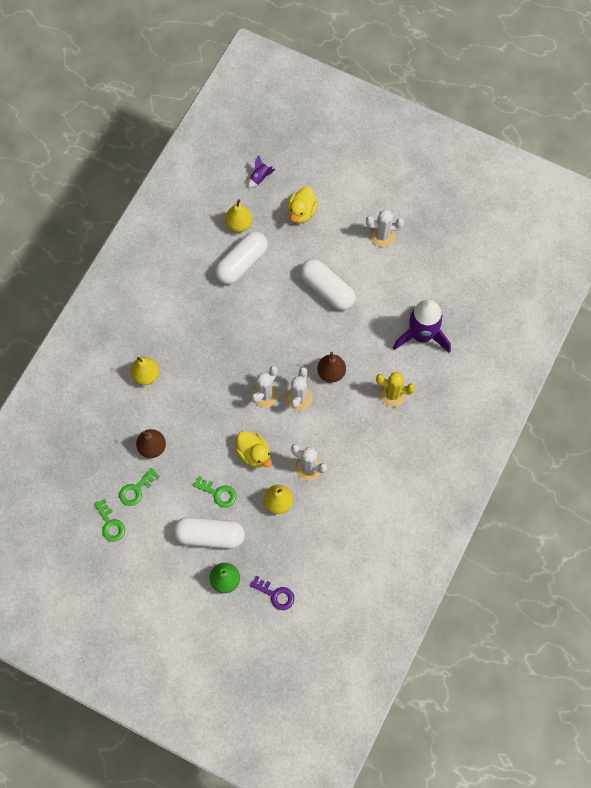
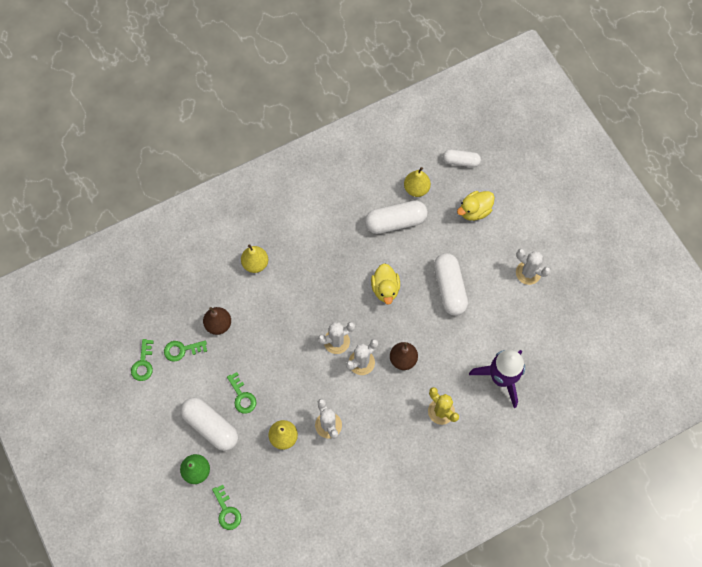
camera: 35 degrees right, 0 degrees up
(254, 454) = (293, 384): yellow duck -> yellow duck (385, 289)
(260, 178) = (461, 161): purple rocket -> white capsule
(275, 594) = (227, 511): purple key -> green key

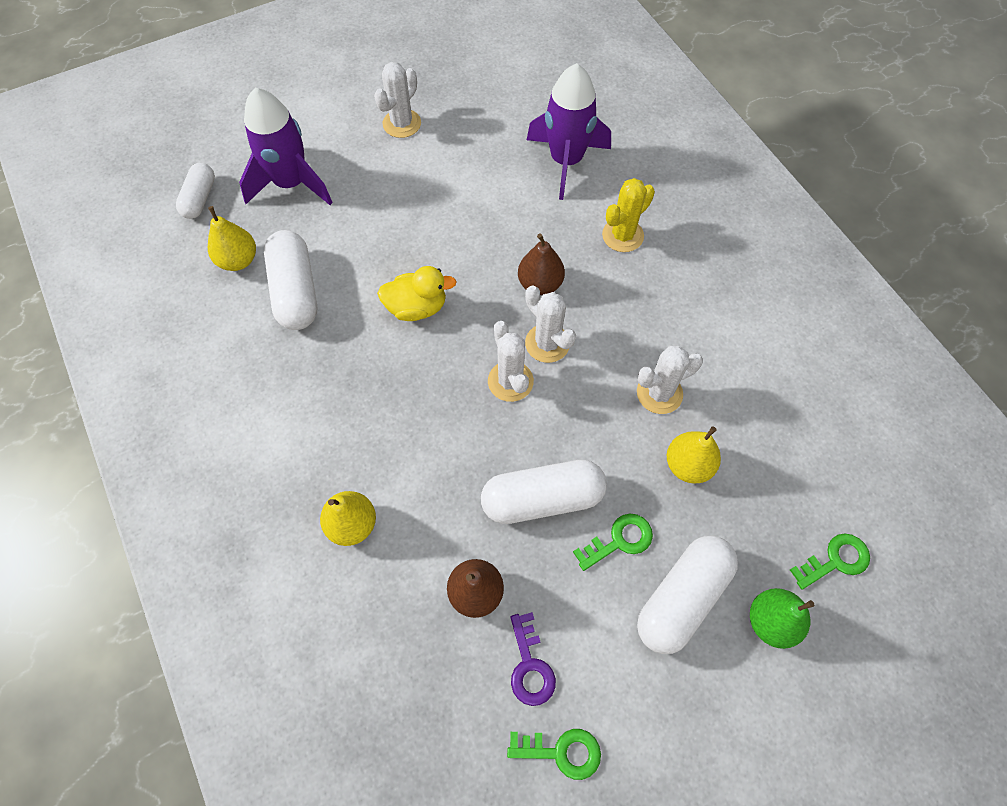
camera: 90 degrees left, 5 degrees down
(182, 350) = (530, 666): green key -> purple key
(449, 288) = (421, 220): white capsule -> white capsule (542, 499)
(474, 211) = (291, 183): yellow duck -> purple rocket

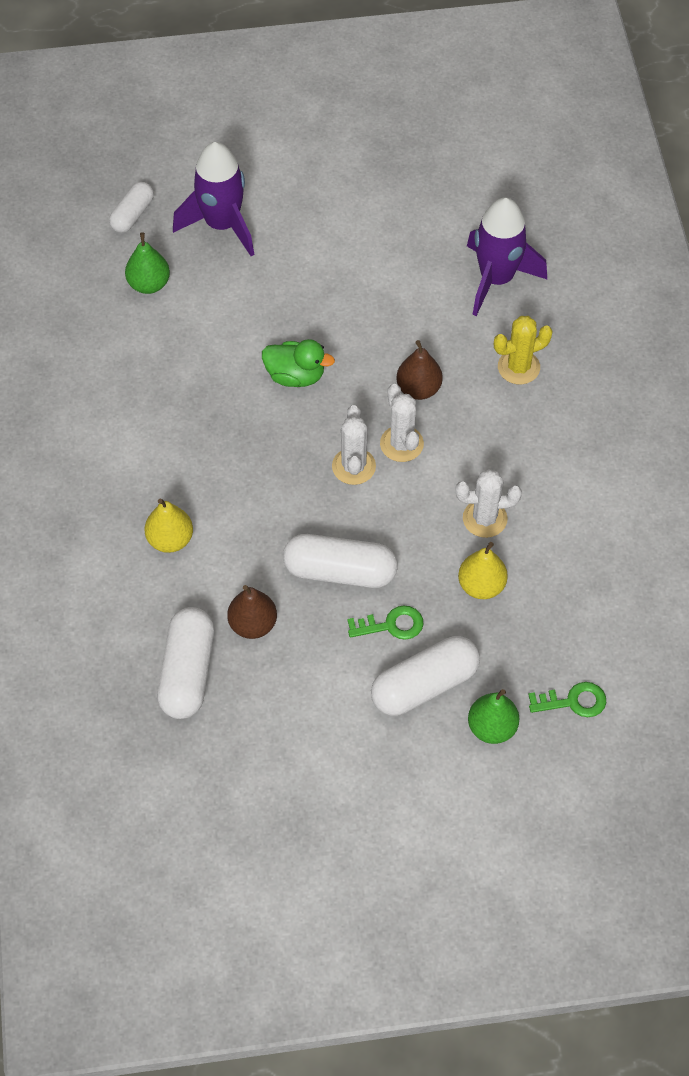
camera: 20 degrees right, 5 degrees down
(238, 260) = (149, 284): yellow pear -> green pear
(295, 291) = (191, 328): white capsule -> white capsule (187, 672)
(402, 123) = (350, 194): white cactus -> none
(417, 307) = (295, 376): yellow duck -> green duck
(530, 666) = (274, 692): purple key -> none
(561, 752) = (274, 759): green key -> none

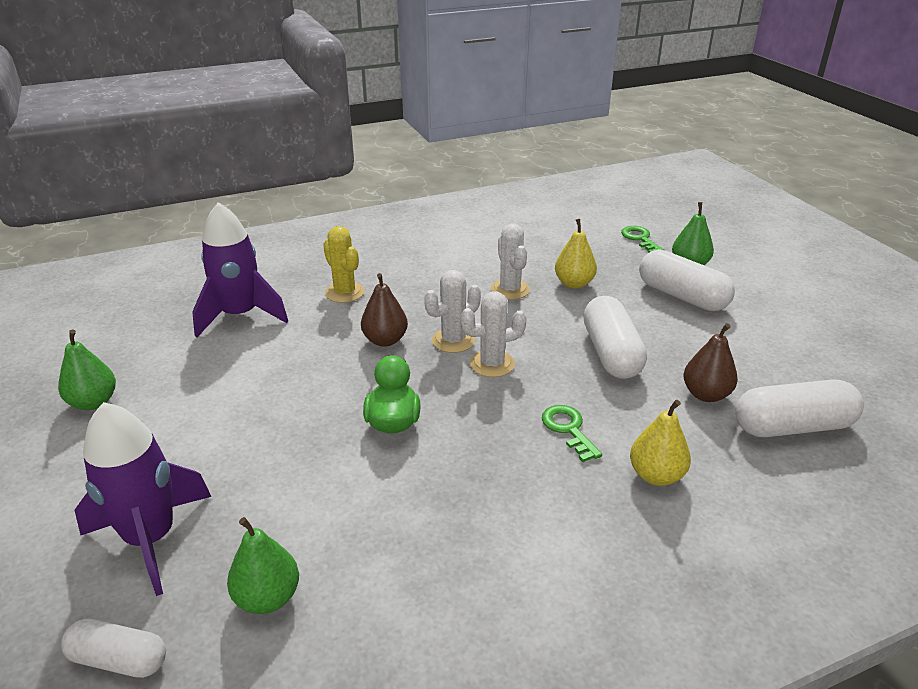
camera: 105 degrees left, 25 degrees down
(387, 181) = (93, 402): none -> green pear
(391, 625) = (642, 319): green key -> green key (568, 429)

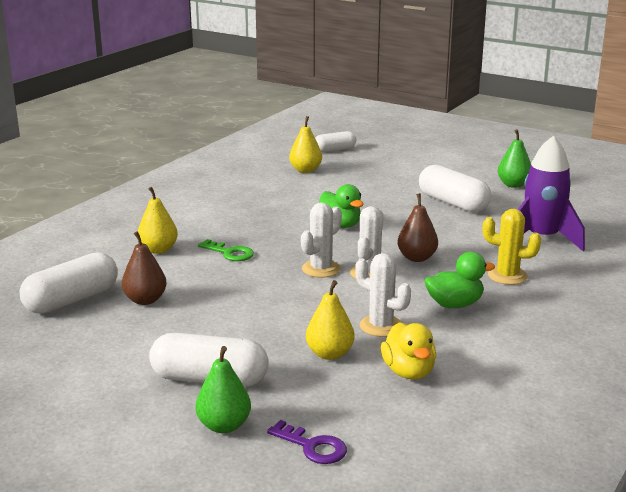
camera: 145 degrees right, 10 degrees down
(151, 538) = (381, 167): purple rocket -> none
(267, 597) = (305, 170): green pear -> yellow pear
(428, 285) = (454, 304): none -> green duck
(532, 255) = (408, 372): none -> yellow duck
(611, 353) = (239, 304): white capsule -> white capsule (453, 203)
(640, 239) = (313, 446): green key -> purple key

